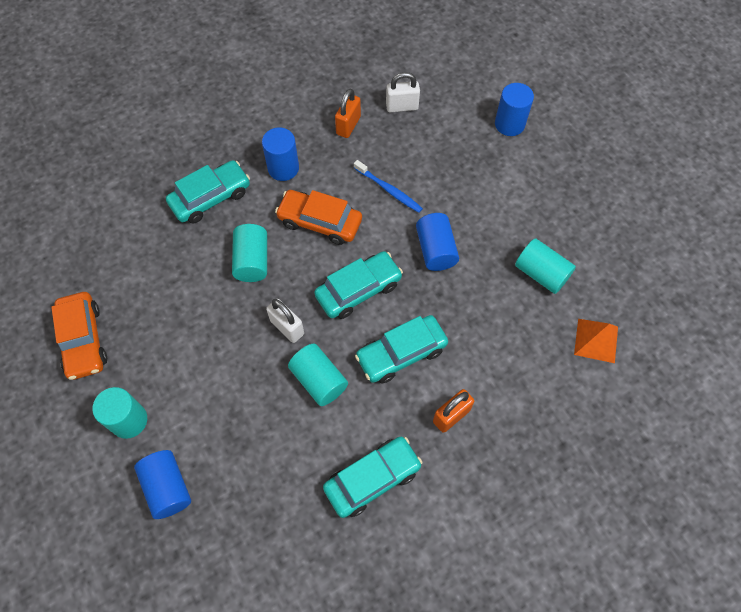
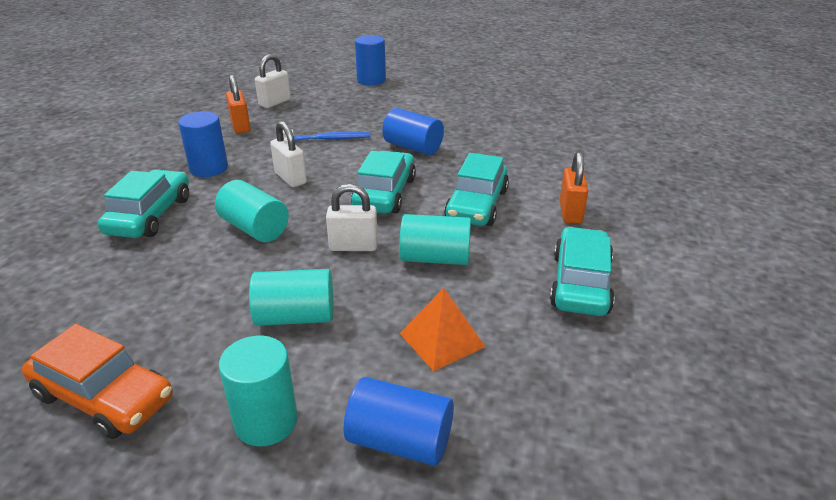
camera: 45 degrees left, 30 degrees down
(320, 222) = (290, 178): orange car -> white padlock
(541, 273) = (504, 123): turquoise cylinder -> turquoise cylinder (295, 317)
(596, 340) = (589, 131): orange pyramid -> orange pyramid (442, 340)

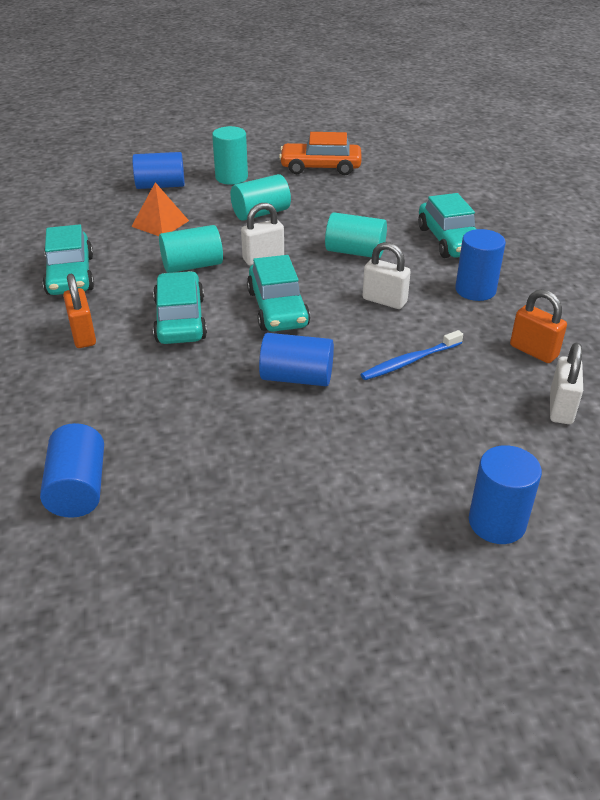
camera: 155 degrees right, 5 degrees up
(580, 128) = (78, 488): none -> blue cylinder

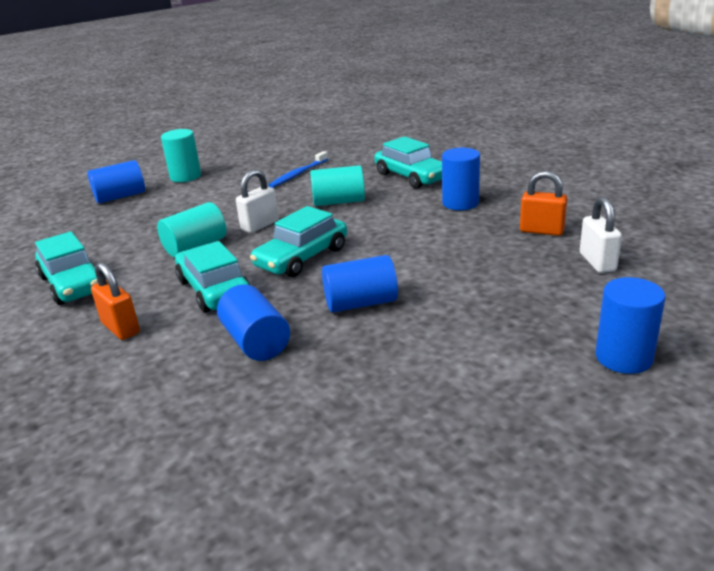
camera: 20 degrees left, 10 degrees down
(78, 488) = (208, 462): blue cylinder -> blue cylinder (256, 342)
(160, 223) = (140, 223): orange pyramid -> none
(261, 213) = (232, 195): turquoise cylinder -> none
(277, 308) = (302, 257): turquoise car -> turquoise car turned 75 degrees clockwise
(320, 167) = (262, 153): orange car -> none
(384, 301) = (392, 228): white padlock -> none
(409, 361) = (449, 264): blue toothbrush -> blue toothbrush (298, 174)

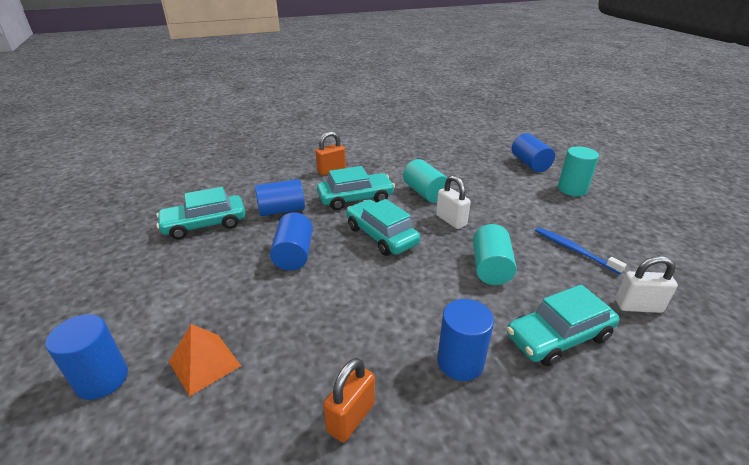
camera: 100 degrees right, 5 degrees up
(73, 284) = (393, 156): turquoise car -> turquoise car (205, 224)
(553, 305) = (204, 363): none -> orange pyramid
(597, 262) = (247, 440): white padlock -> white padlock (638, 306)

